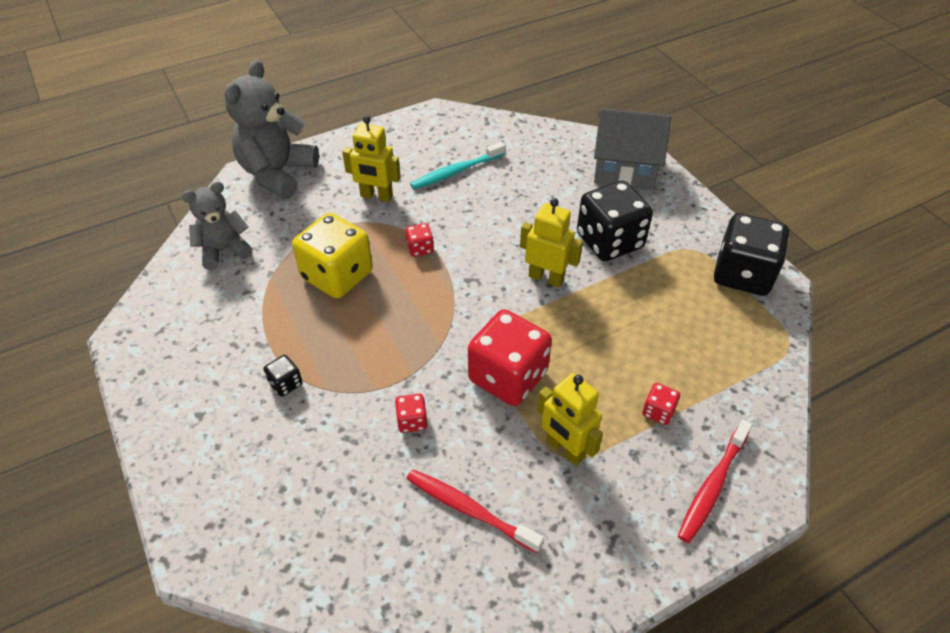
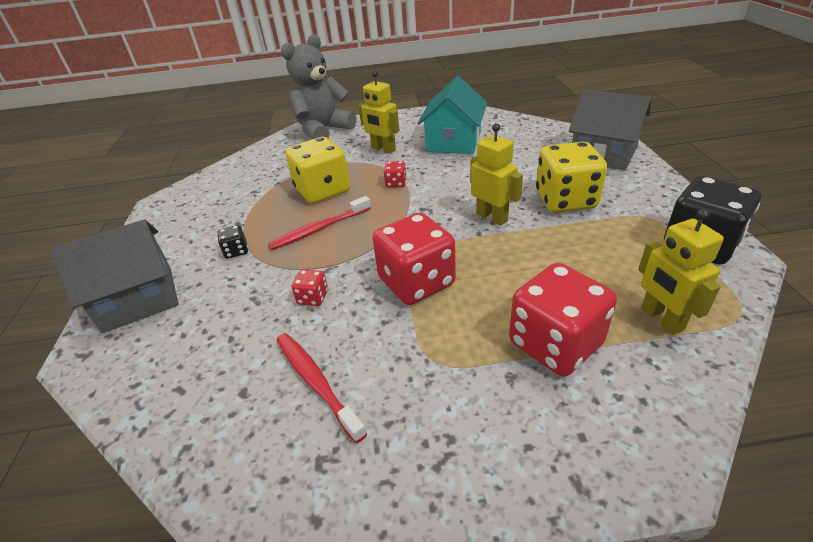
camera: 25 degrees right, 10 degrees down
(210, 473) = (139, 298): none -> grey house
(224, 250) = (257, 166): grey teddy bear -> none
(456, 171) = (453, 142): turquoise toothbrush -> turquoise house
(565, 449) = (438, 353): yellow robot -> yellow robot (661, 319)
(609, 241) = (565, 200): black dice -> yellow dice
(658, 411) = (555, 344): red dice -> red dice, size x2.30
(712, 486) = (591, 434): red toothbrush -> red toothbrush (319, 229)

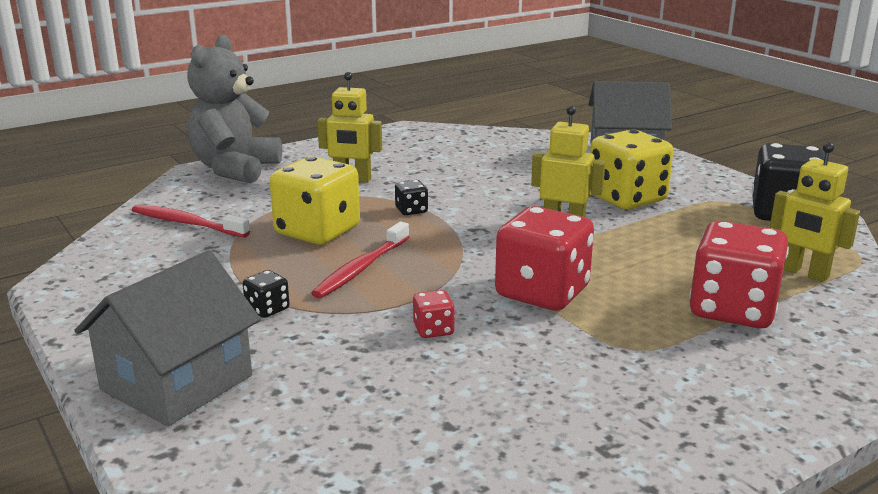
camera: 30 degrees left, 15 degrees down
(316, 382) = (527, 395): red toothbrush -> red toothbrush (187, 223)
(396, 183) = (411, 210): red dice -> black dice
(453, 142) = (439, 162): turquoise house -> none

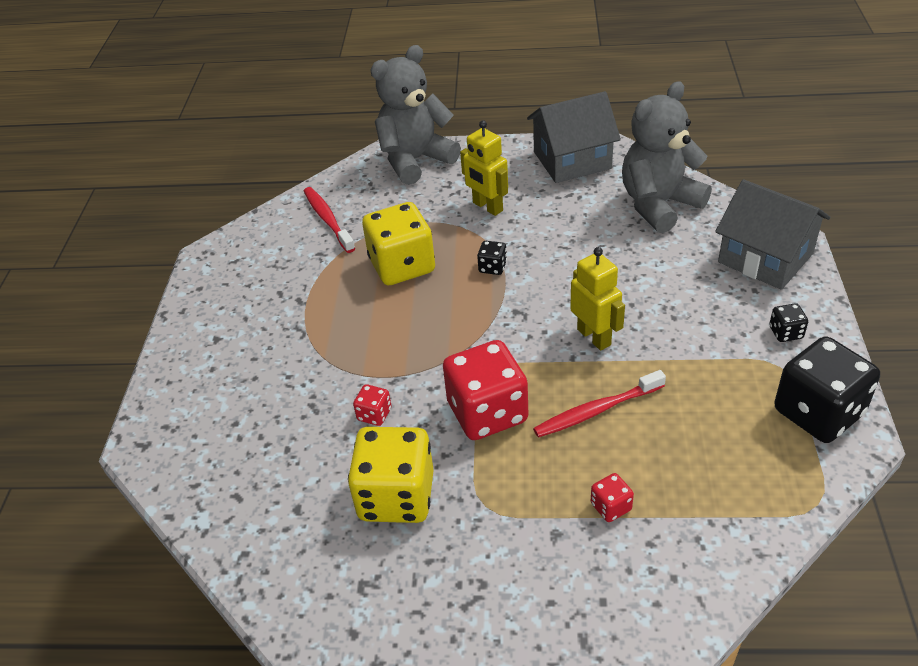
camera: 40 degrees right, 20 degrees up
(177, 382) = (192, 387): grey house -> grey house (572, 160)
(267, 309) = (296, 340): black dice -> black dice (785, 332)
(361, 268) = (391, 324): red toothbrush -> red toothbrush (596, 410)
(503, 147) = (659, 204): none -> grey teddy bear
(626, 198) = (689, 325): yellow dice -> yellow dice (396, 496)
(732, 310) = (610, 507): red dice -> red dice, size x0.44
(804, 273) = (730, 497): yellow robot -> none

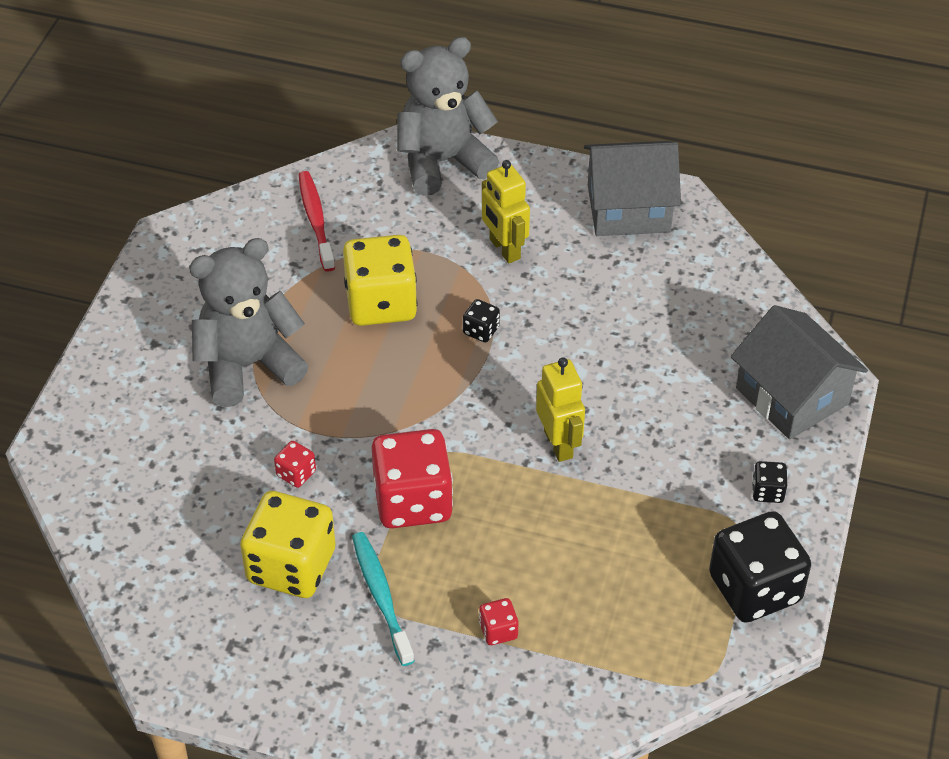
camera: 10 degrees right, 5 degrees up
(490, 503) = (381, 596): none -> turquoise toothbrush
(596, 410) = (526, 528): red toothbrush -> none
(659, 204) = (704, 296): grey teddy bear -> grey teddy bear (248, 365)

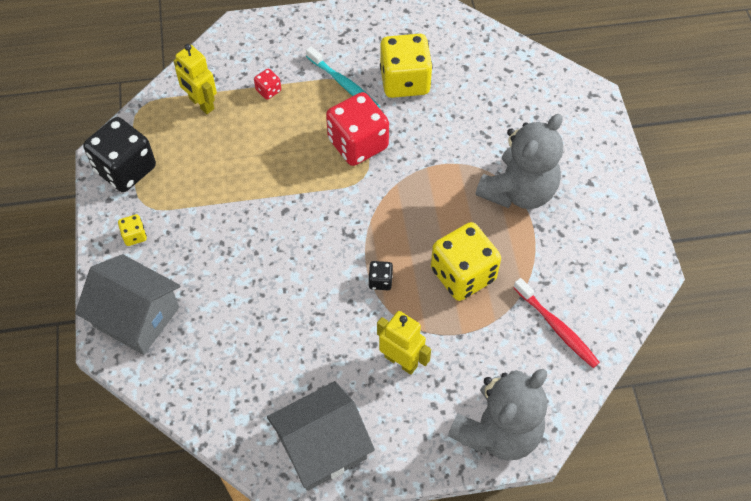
camera: 155 degrees right, 10 degrees up
(296, 473) = (438, 133): red dice -> none
(558, 444) = (285, 216): yellow robot -> yellow robot (201, 104)
(767, 491) = (134, 236): black dice -> yellow dice

